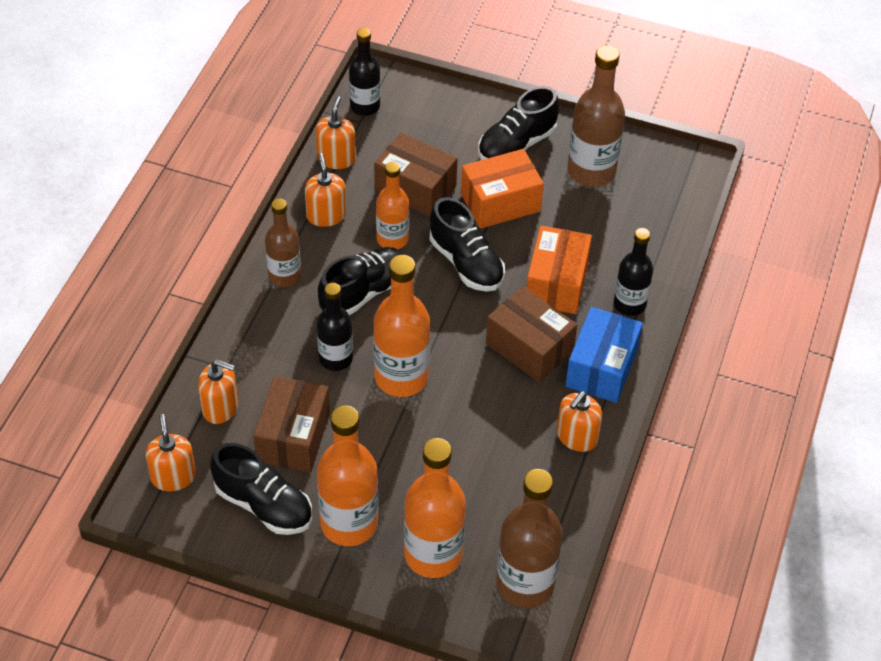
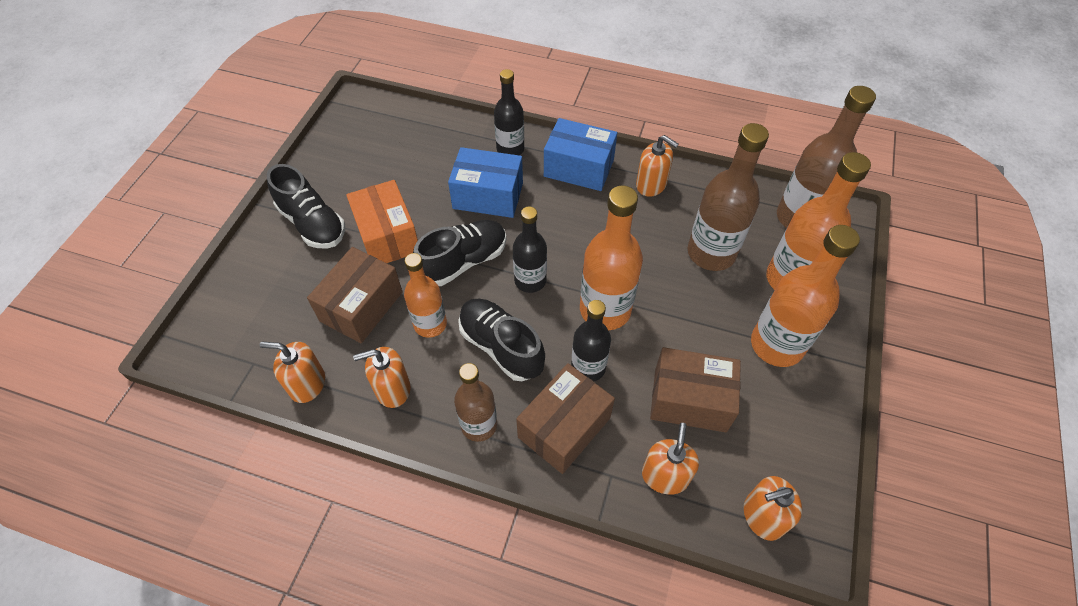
camera: 90 degrees left, 5 degrees up
(264, 505) = (775, 421): black shoe -> none
(365, 106) = (230, 359): black bottle -> black bottle (530, 280)
(529, 347) = (561, 215): brown box -> brown box (564, 427)
(556, 283) = (488, 196): orange box -> blue box
(591, 171) = (355, 170): brown bottle -> brown bottle (711, 253)

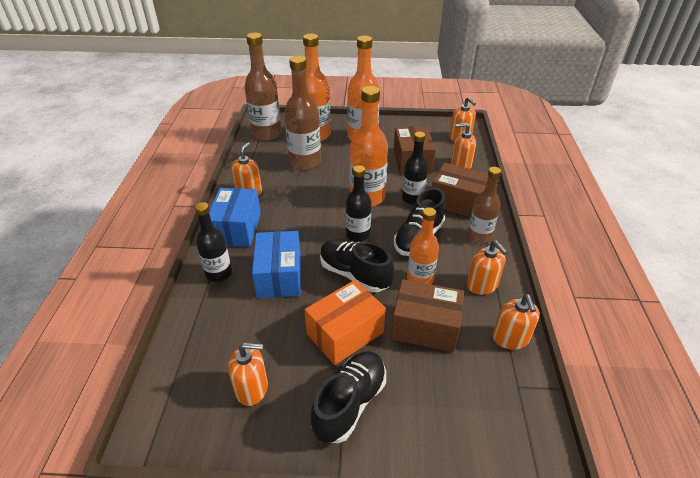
camera: 105 degrees left, 15 degrees down
(363, 162) = (252, 388): none -> orange soap dispenser

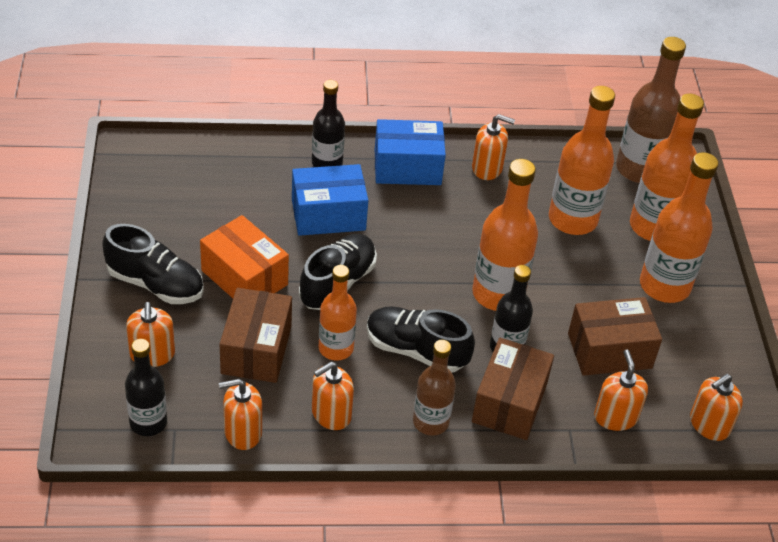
camera: 80 degrees right, 5 degrees up
(252, 388) = (173, 210): orange soap dispenser -> orange soap dispenser (152, 354)
(305, 162) = (572, 219): brown bottle -> orange bottle
(358, 235) = (413, 285): black bottle -> black bottle (148, 422)

